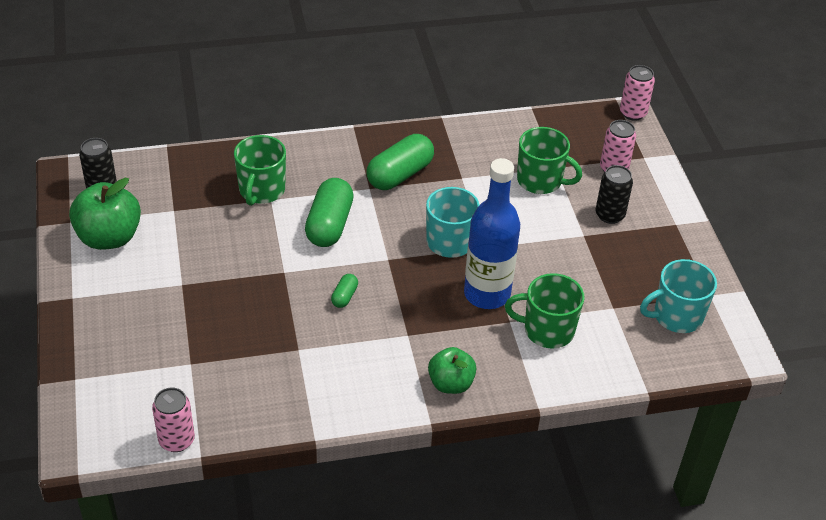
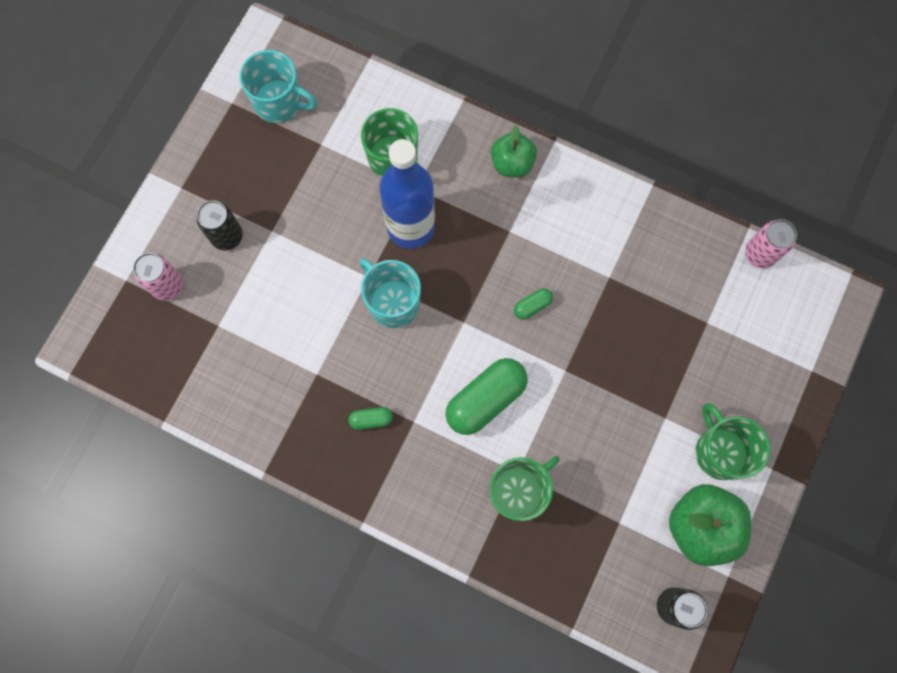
camera: 140 degrees left, 30 degrees up
(400, 174) = (371, 419): green capsule -> green capsule, size x0.47
(540, 181) = (248, 319): green mug -> green mug (720, 451)
(633, 113) = (74, 343): pink can -> none

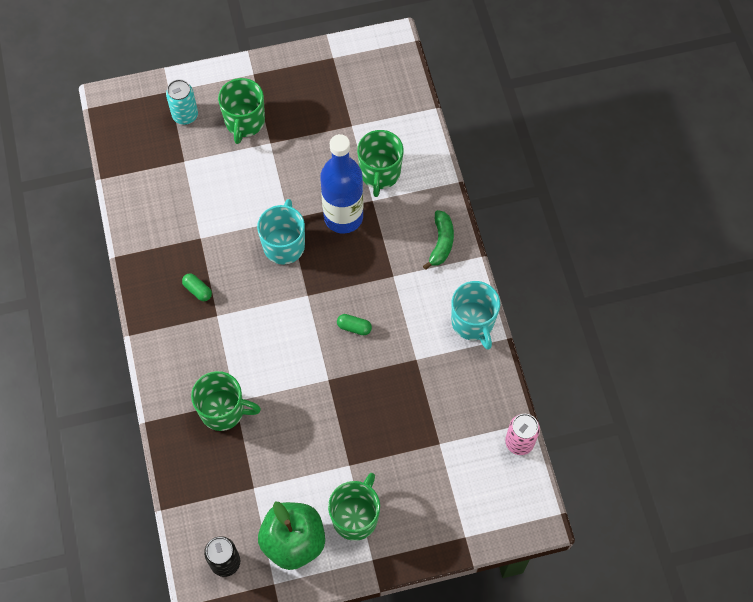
camera: 50 degrees right, 10 degrees down
(168, 286) = (185, 115): pink can -> turquoise can
(227, 236) = (244, 122): black can -> green mug
(279, 102) = (357, 82): turquoise mug -> turquoise mug (473, 322)
(485, 399) = (267, 346): green capsule -> none
(512, 163) = (441, 243): green apple -> green banana

